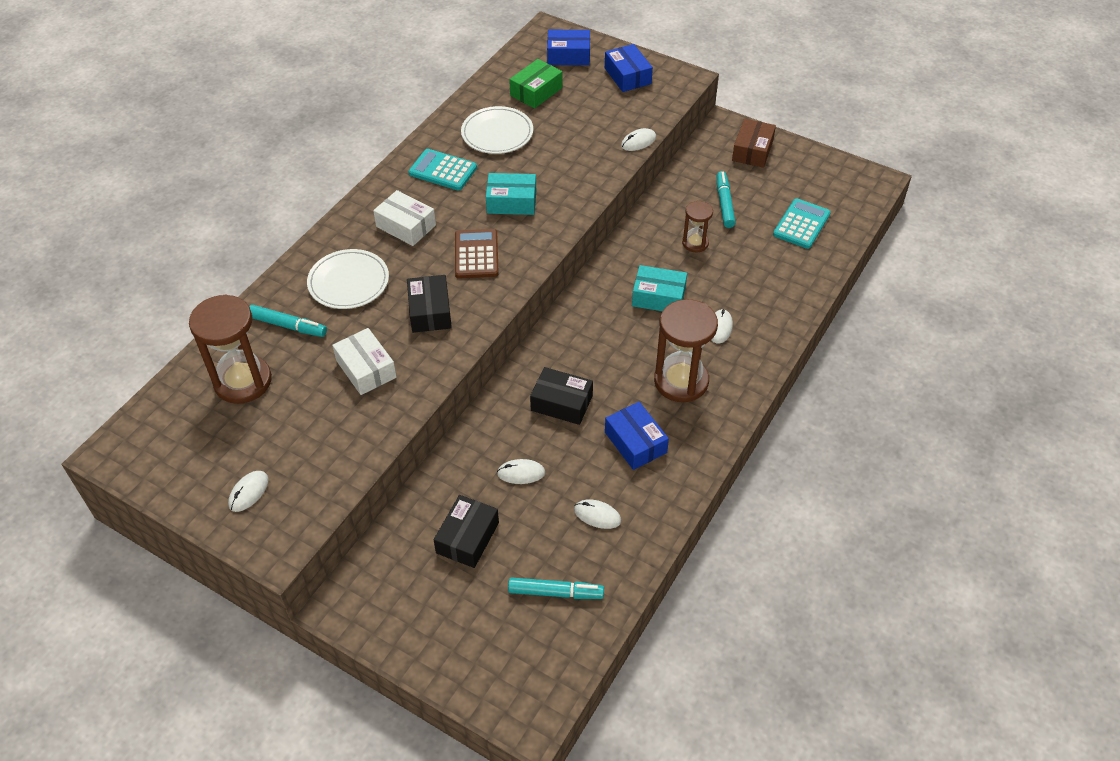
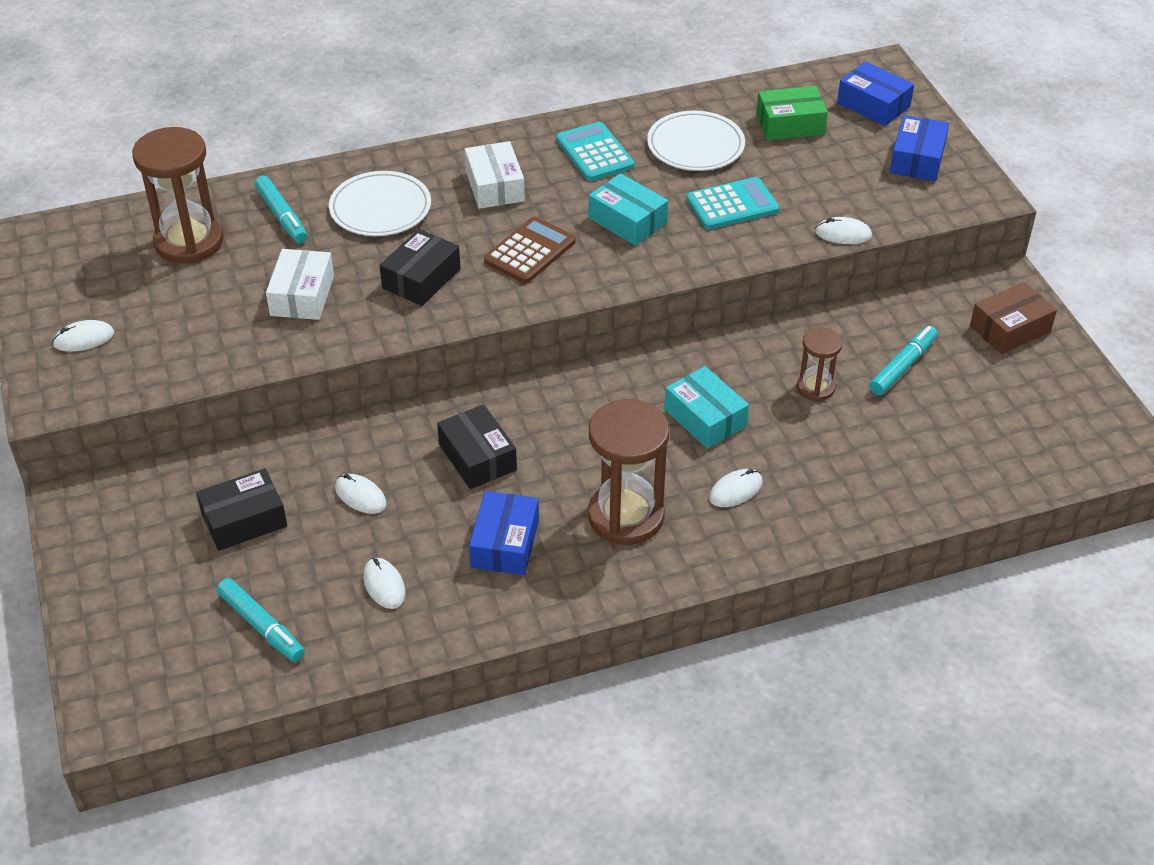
camera: 40 degrees right, 5 degrees down
(801, 224) = (972, 441): turquoise calculator -> turquoise calculator (732, 205)

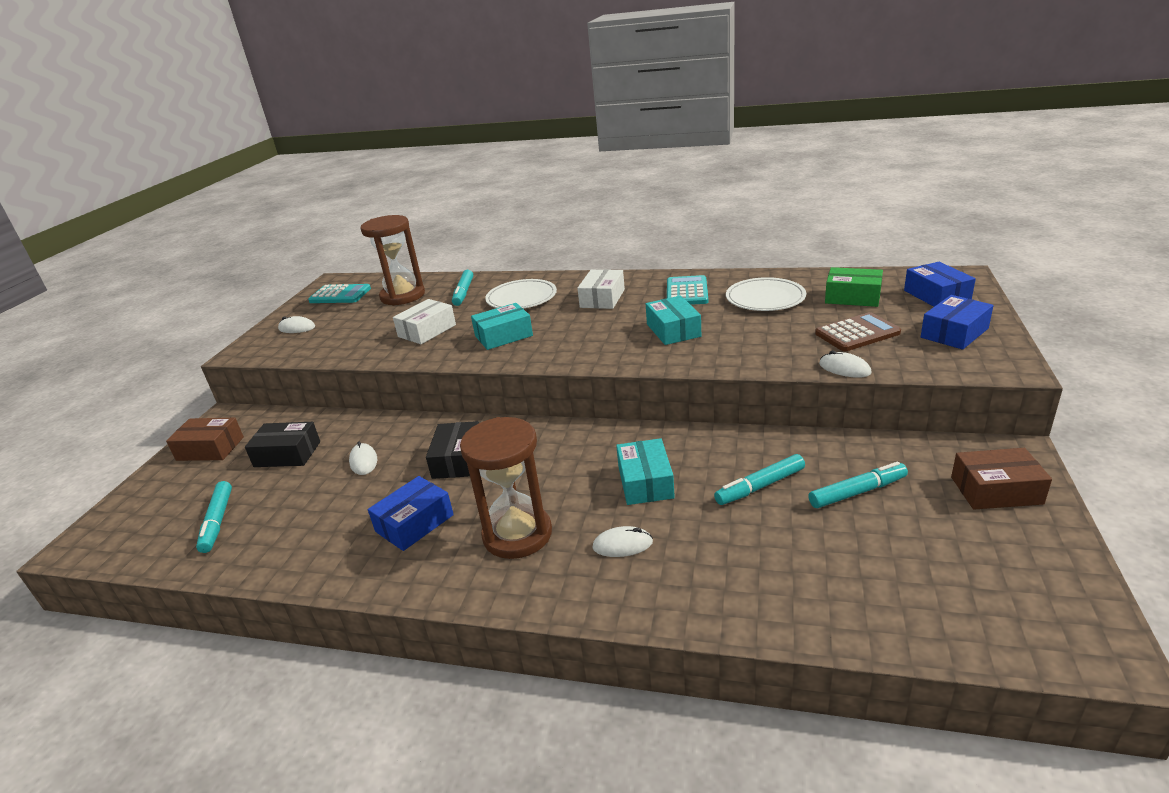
camera: 35 degrees right, 15 degrees down
(117, 549) = (210, 448): none -> brown box
(384, 585) = (311, 523): white mouse -> none
(421, 279) = (503, 336): black box -> turquoise box
(530, 251) = (588, 335): brown calculator -> brown calculator (857, 333)
(732, 205) = (763, 335): turquoise calculator -> turquoise calculator (340, 295)
(815, 388) = (760, 486): brown hourglass -> turquoise marker

